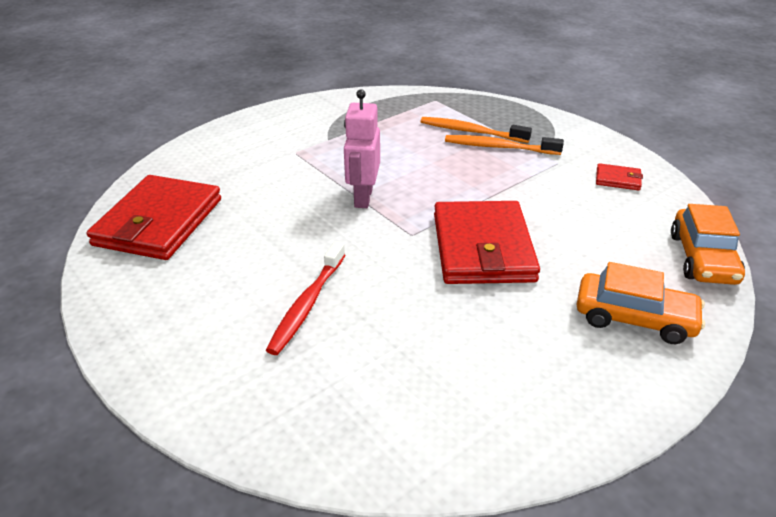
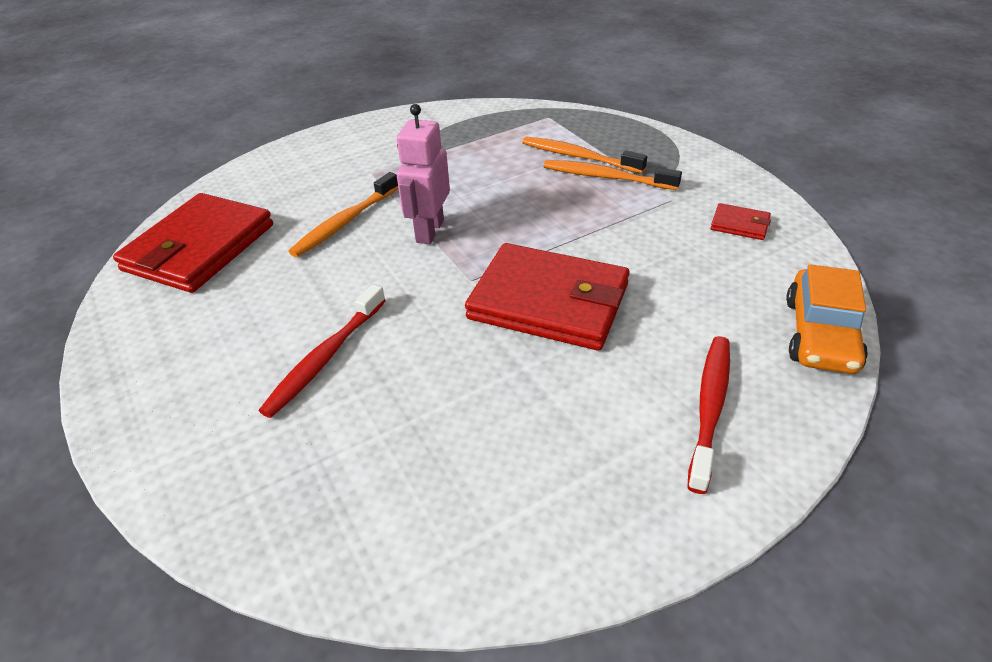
camera: 10 degrees right, 5 degrees up
(285, 194) = (345, 222): none -> orange toothbrush
(483, 247) = (549, 301): red wallet -> red wallet turned 75 degrees counterclockwise
(634, 318) = (710, 407): orange car -> red toothbrush

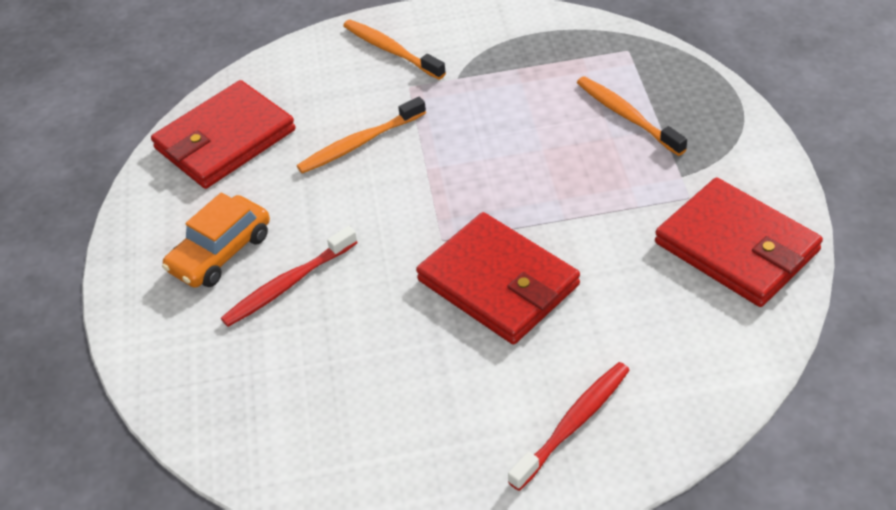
camera: 25 degrees right, 5 degrees up
(429, 231) = (431, 174): pink robot -> none
(606, 177) = (639, 151): orange toothbrush -> orange toothbrush (391, 50)
(740, 224) = (737, 247): red wallet -> red wallet, size x2.37
(820, 334) = (722, 388): orange car -> orange car (220, 252)

